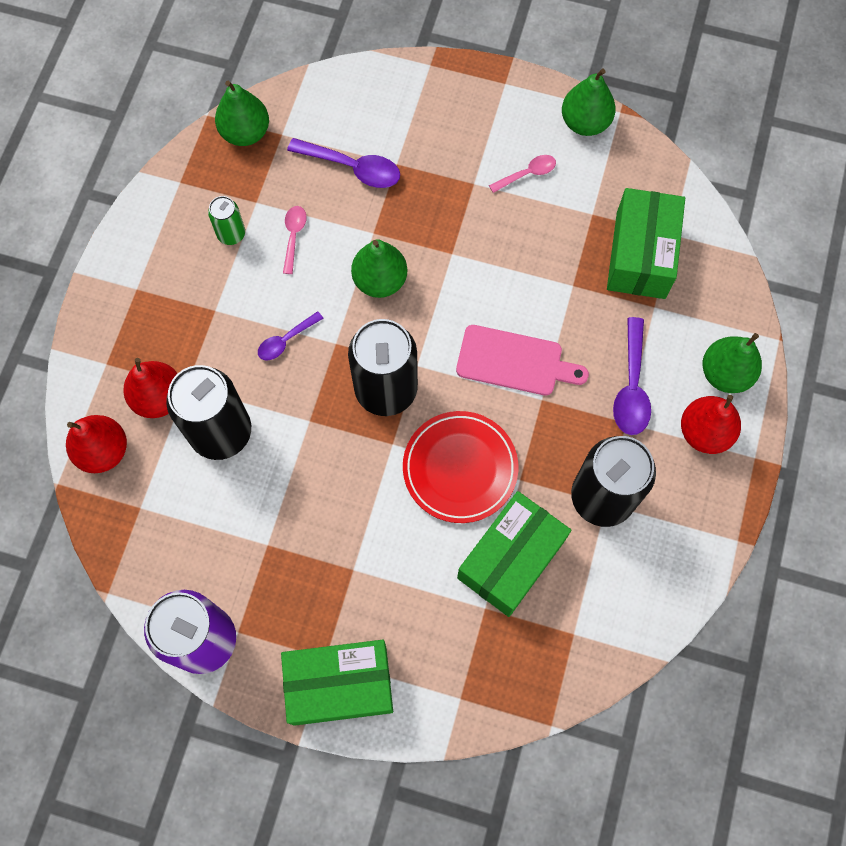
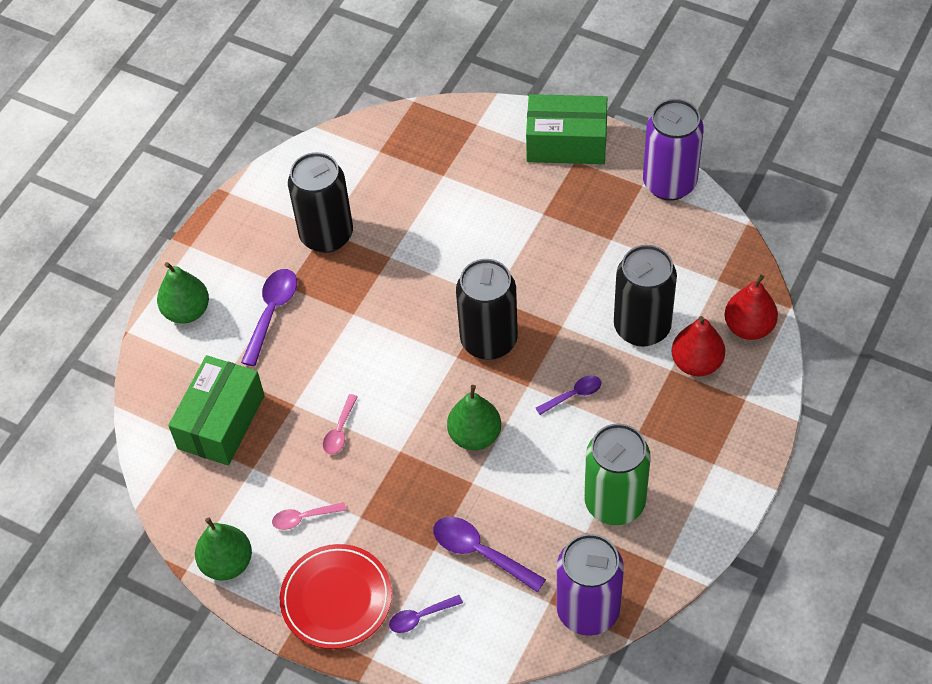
camera: 165 degrees left, 15 degrees down
(231, 234) = (614, 503): green can -> green can, size x2.06
(245, 132) = (588, 610): green pear -> purple can
(294, 236) = (552, 491): pink spoon -> pink spoon (339, 431)
(395, 104) = (420, 617): none -> purple spoon
(460, 468) = (438, 271): red plate -> red plate (336, 599)
(511, 559) = (414, 203): green box -> none
(514, 362) = (368, 347): pink cutting board -> none
(704, 432) = (224, 269): red pear -> none

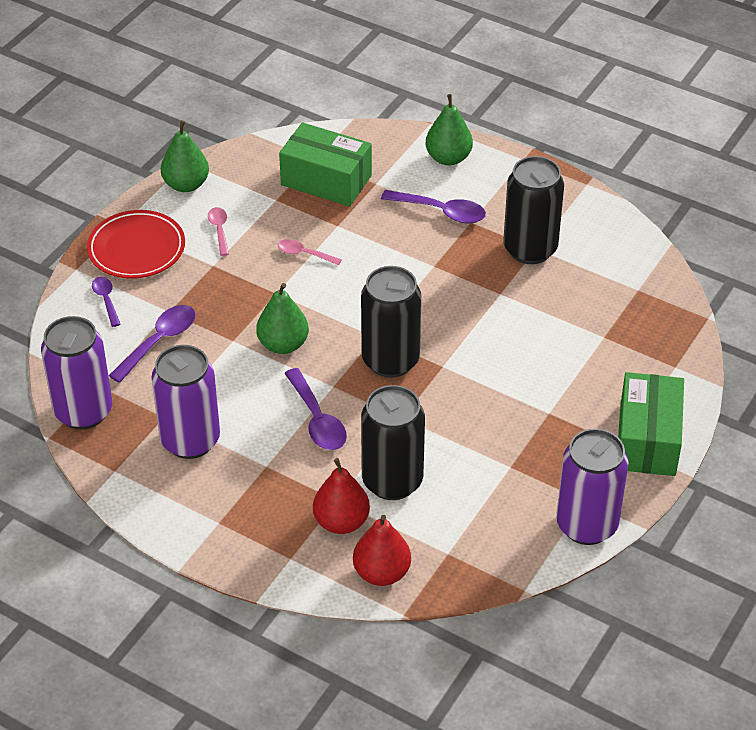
camera: 90 degrees right, 10 degrees down
(573, 395) = (317, 420): purple spoon -> purple spoon, size x1.65
(614, 503) = (190, 440): green can -> purple can

